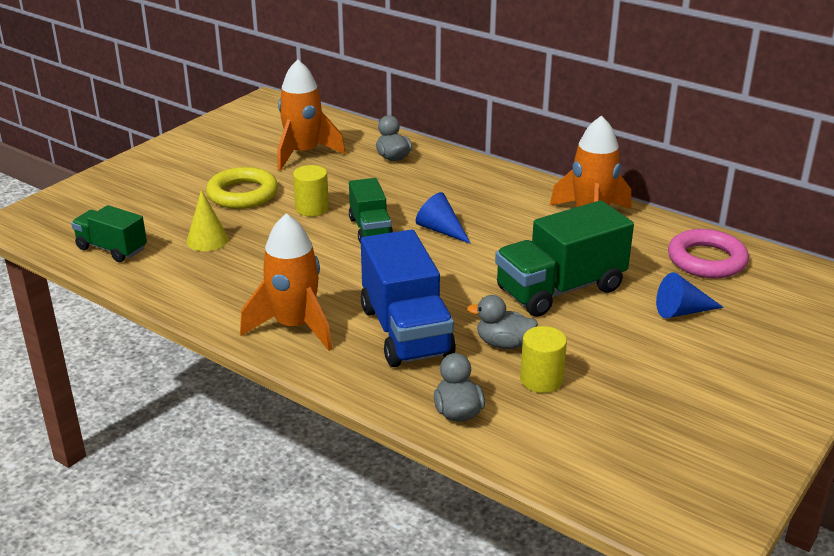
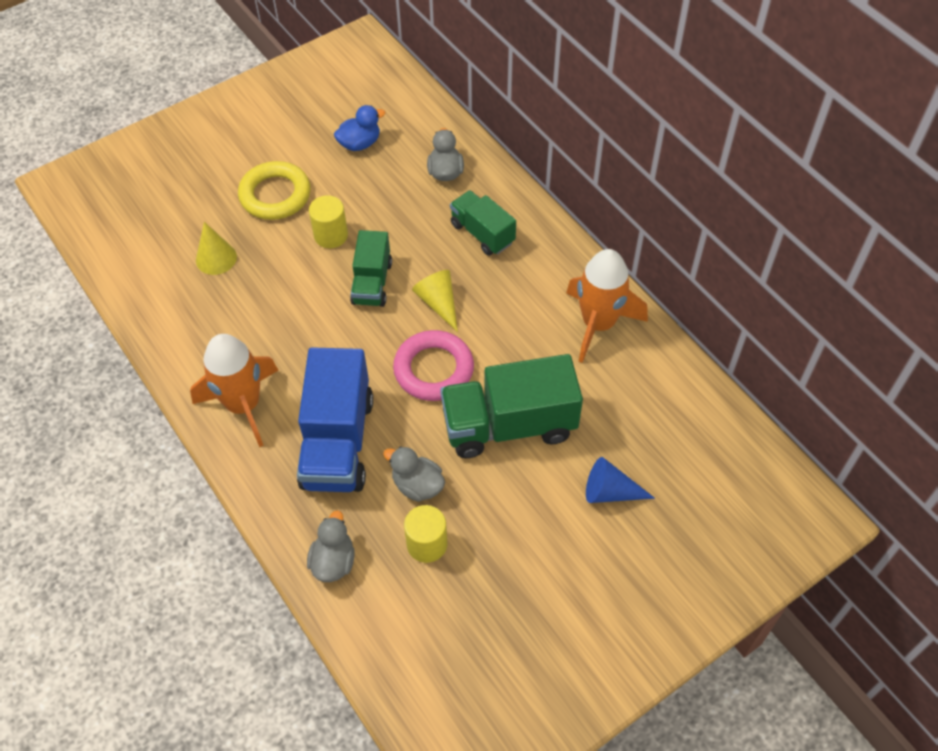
camera: 20 degrees right, 25 degrees up
(112, 249) = (128, 248): green truck -> green truck (482, 233)
(303, 154) = (360, 143): orange rocket -> blue duck
(440, 230) = (438, 303): blue cone -> yellow cone
(706, 260) = (679, 423): pink ring -> pink ring (433, 369)

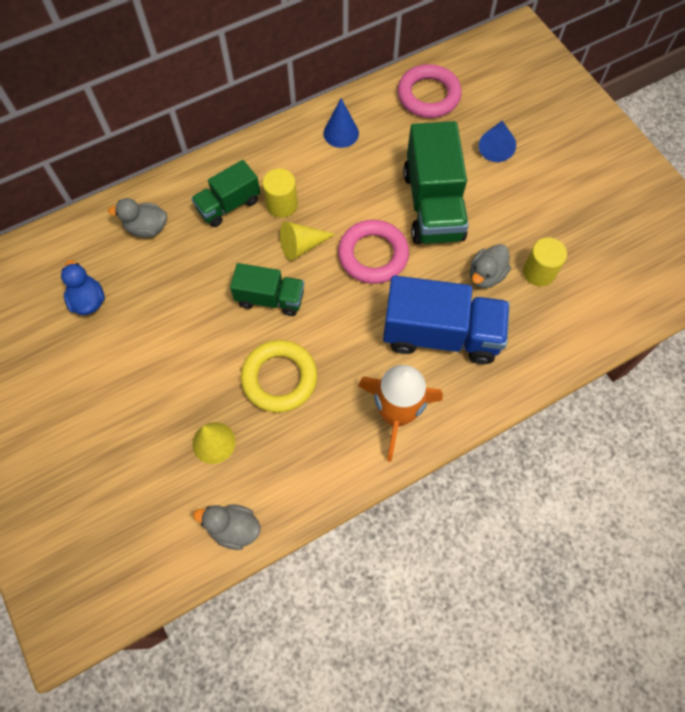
camera: 85 degrees left, 10 degrees up
(275, 195) = (140, 383): yellow ring -> yellow ring (279, 378)
(331, 235) = (205, 332): yellow cylinder -> yellow cylinder (282, 205)
(333, 561) = (554, 341): grey duck -> grey duck (234, 528)
(598, 324) = (341, 133): orange rocket -> blue cone
(677, 411) = (428, 95): none -> pink ring

